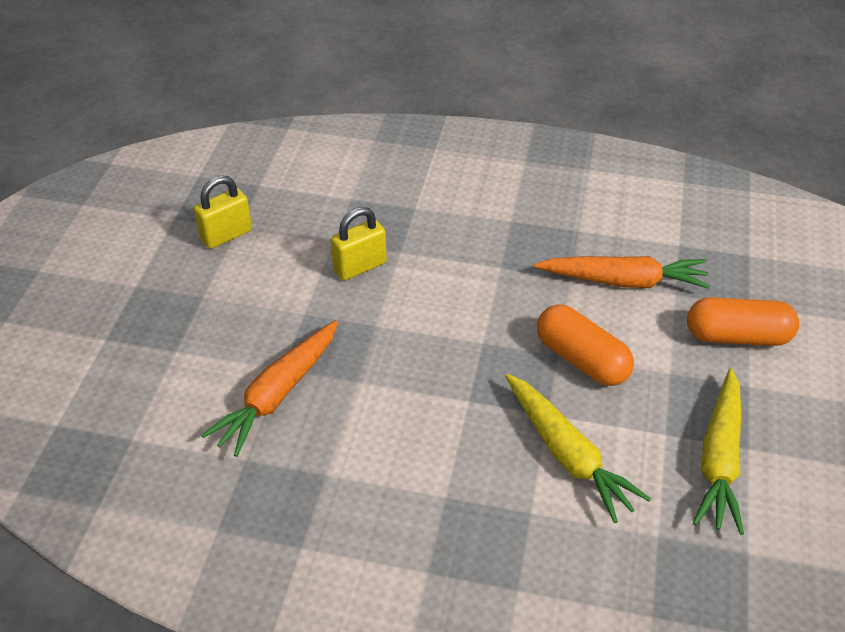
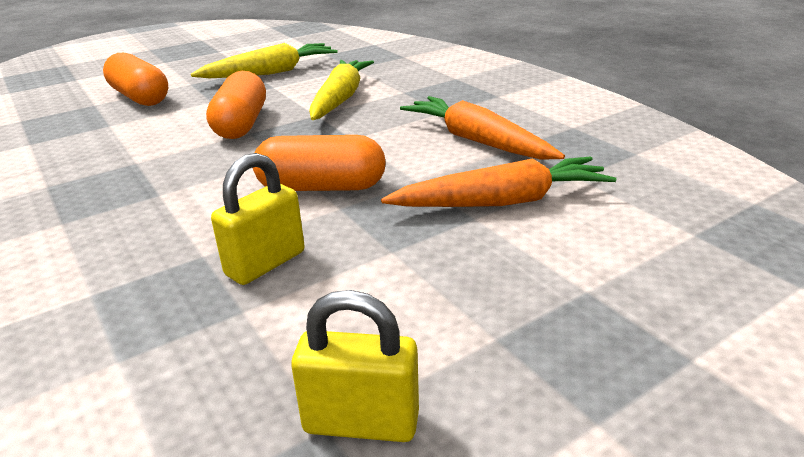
camera: 135 degrees left, 15 degrees down
(360, 266) = (265, 263): yellow padlock -> yellow padlock turned 60 degrees counterclockwise
(411, 334) = (321, 187): none -> orange capsule
(623, 281) = (115, 143): orange carrot -> orange carrot (477, 141)

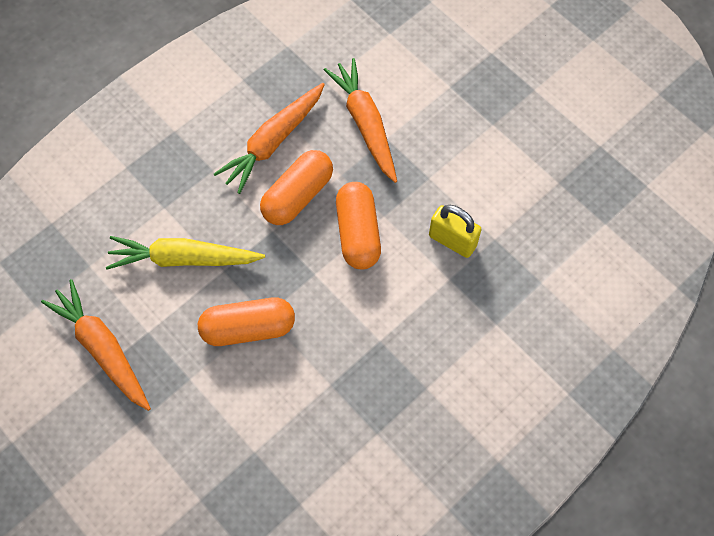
camera: 100 degrees left, 35 degrees up
(140, 97) = (180, 459): orange capsule -> orange capsule (298, 196)
(270, 73) = (103, 348): yellow carrot -> orange carrot
(361, 422) = (553, 170): yellow padlock -> none

